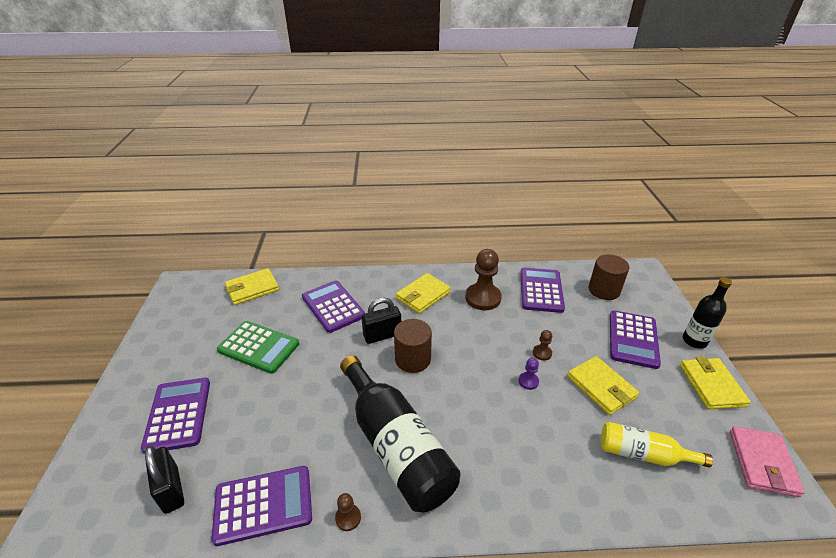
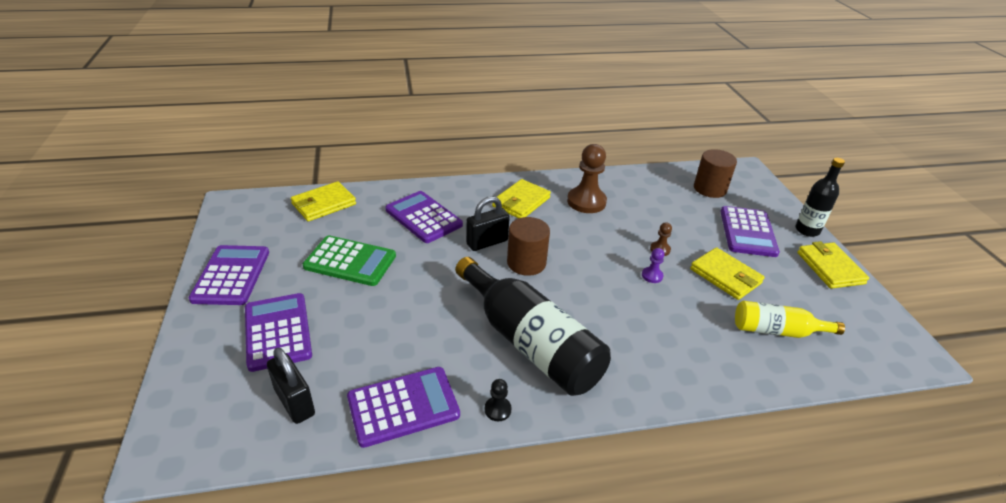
camera: 10 degrees left, 0 degrees up
(348, 518) = (497, 410): brown pawn -> black pawn
(541, 290) = (645, 192): purple calculator -> purple calculator (231, 275)
(762, 463) = (887, 329): pink wallet -> none

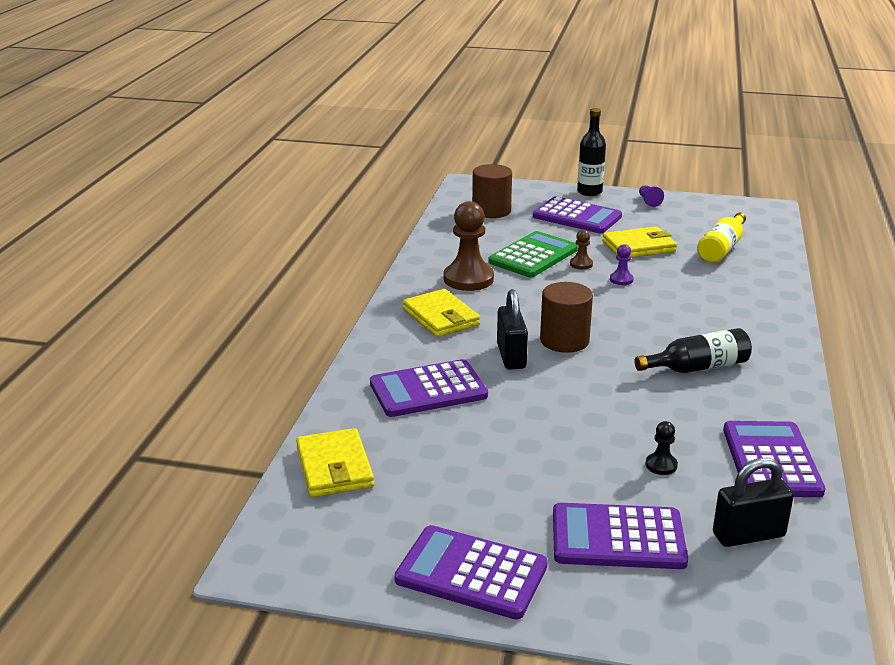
camera: 65 degrees left, 10 degrees down
(350, 261) = (495, 462): green calculator -> green calculator (533, 256)
(497, 410) = (787, 405): black pawn -> black pawn (661, 465)
(530, 342) = (697, 367): black bottle -> black bottle, size x0.55
(830, 268) = (648, 201): yellow wallet -> purple pawn

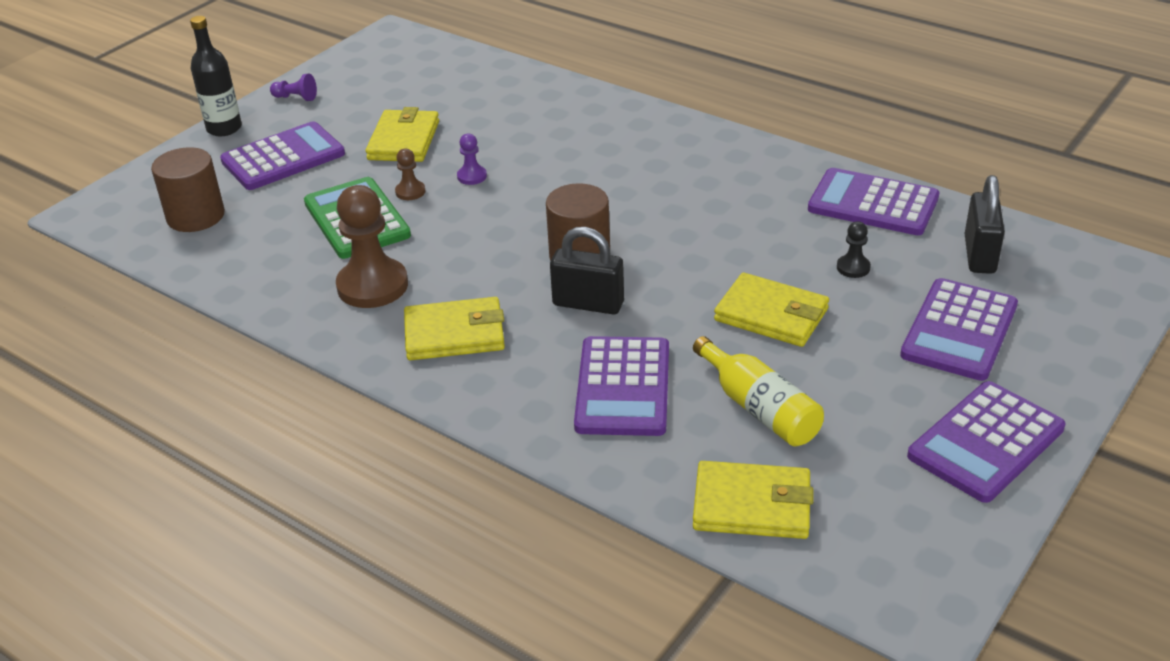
camera: 65 degrees left, 10 degrees up
(560, 436) = (771, 315): none -> yellow wallet
(697, 367) = (691, 189): black bottle -> none
(722, 249) = (457, 92): yellow bottle -> yellow bottle (759, 408)

